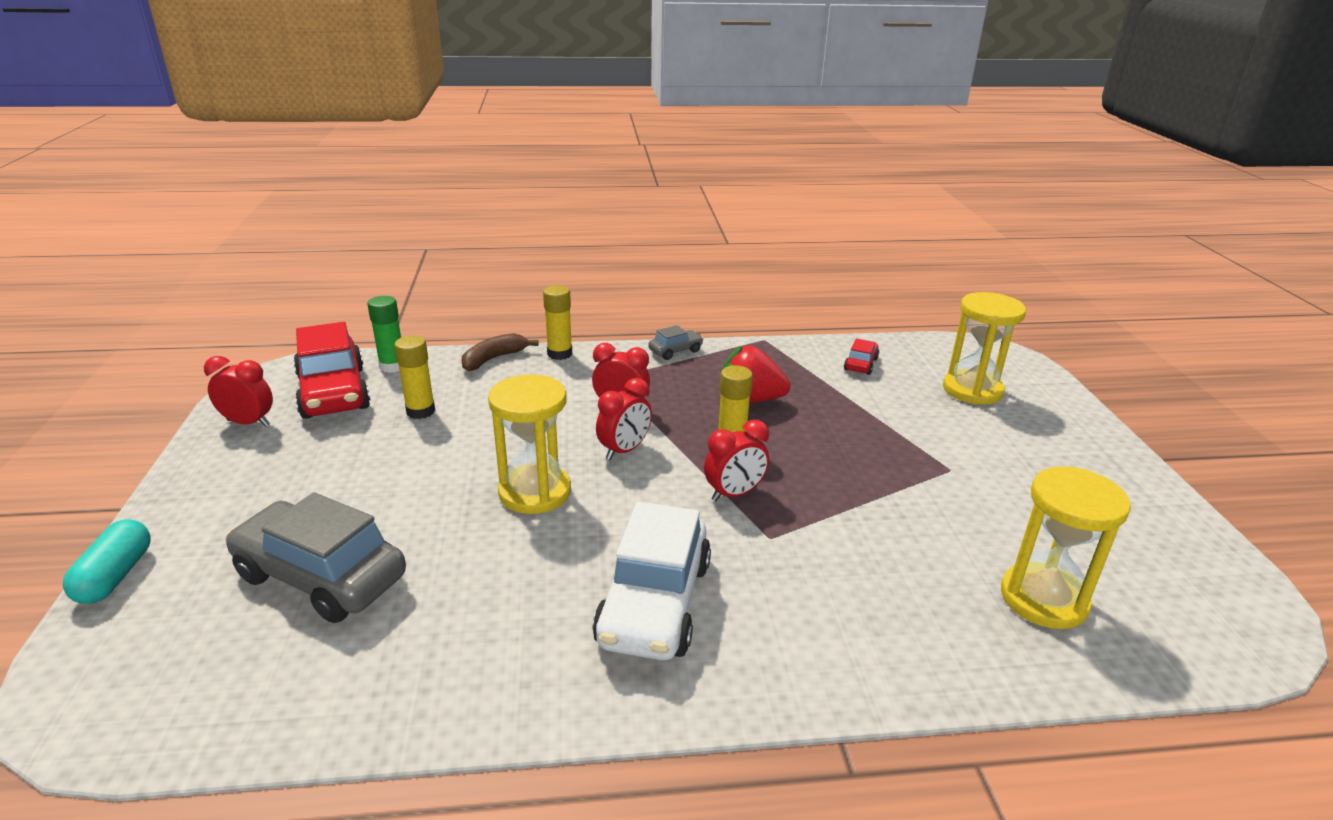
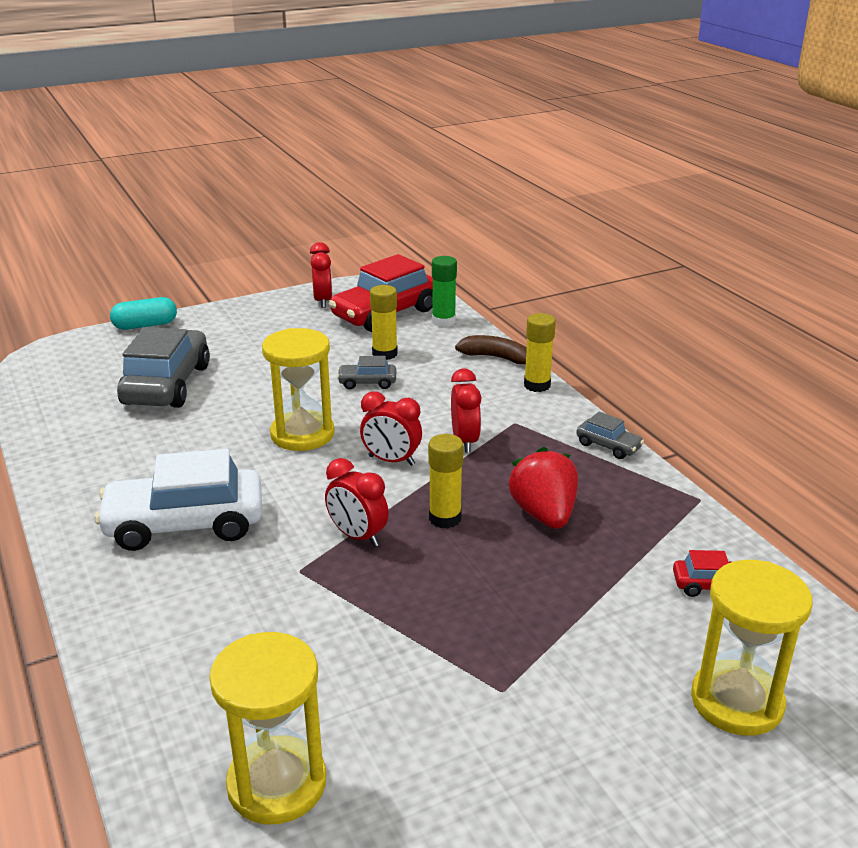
camera: 70 degrees right, 0 degrees up
(469, 433) = (367, 383): none -> grey car

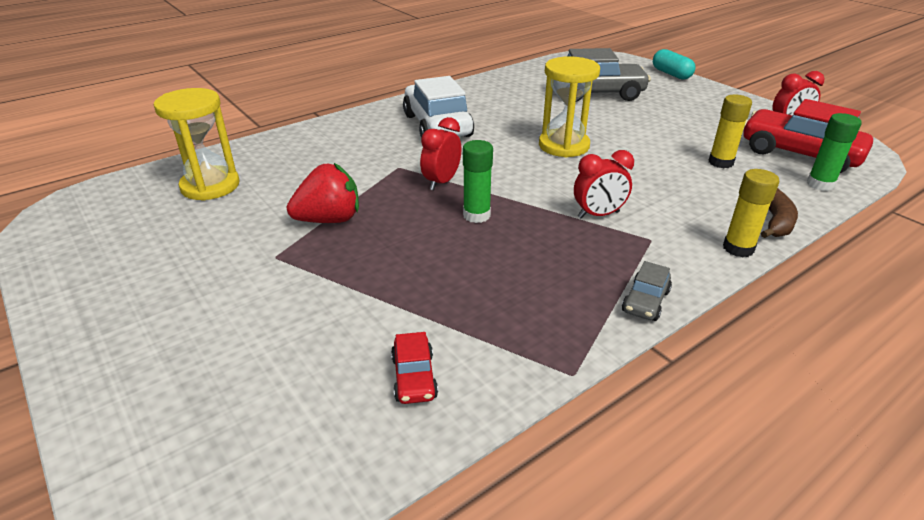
camera: 80 degrees right, 5 degrees up
(367, 383) = (662, 161): grey car -> none
(391, 460) = (547, 184): red clock -> none
(445, 518) = (476, 215): yellow glue stick -> green glue stick
(544, 514) = (501, 264): red strawberry -> red strawberry (329, 220)
(736, 701) = (246, 387): yellow hourglass -> none

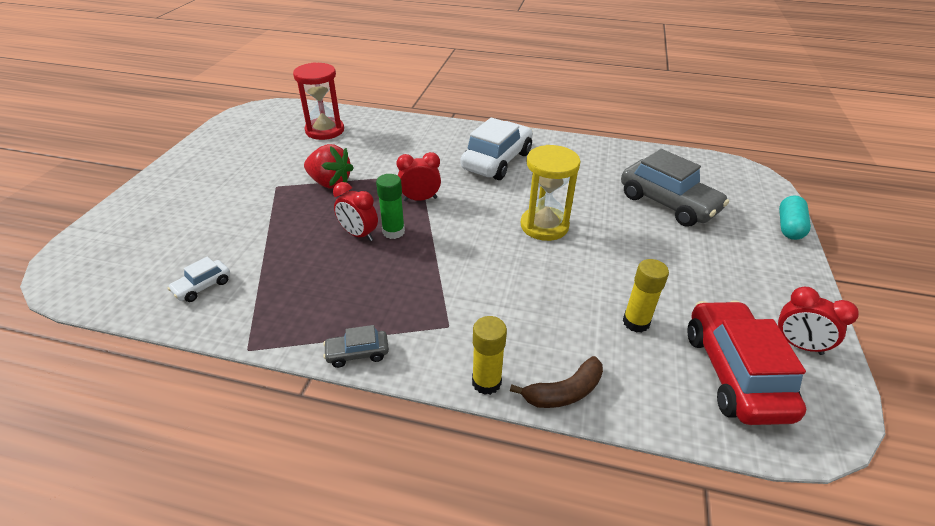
camera: 50 degrees right, 5 degrees up
(210, 186) = (325, 130): yellow hourglass -> red hourglass
(414, 377) = (202, 286): red car -> white car
(598, 215) = (455, 285): red clock -> red clock (359, 234)
(820, 184) = (683, 408): green glue stick -> none

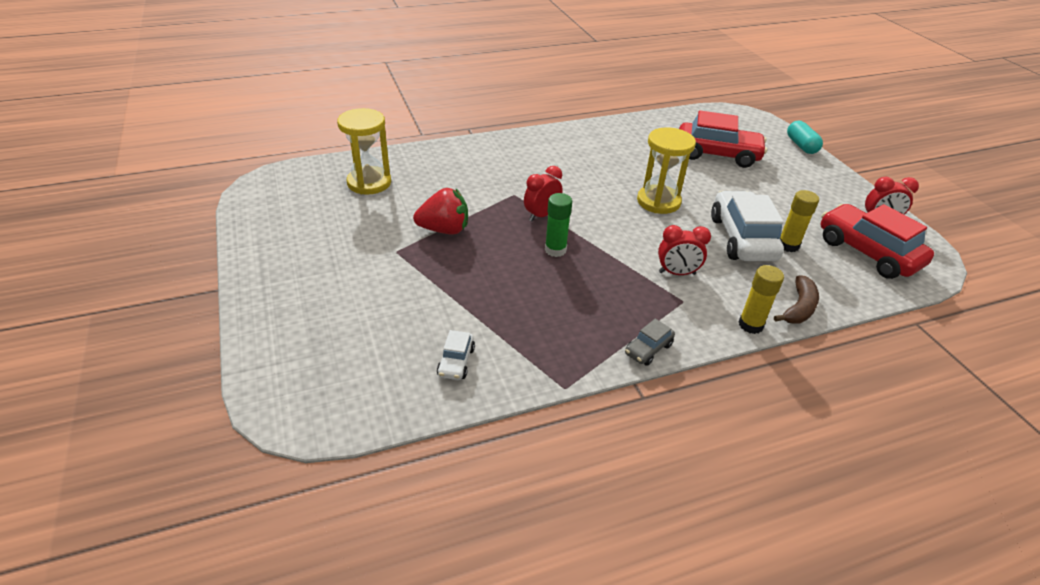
camera: 35 degrees left, 0 degrees up
(325, 130) = (369, 183): red hourglass -> yellow hourglass
(359, 234) = (530, 263): red clock -> red clock (677, 273)
(497, 161) = (562, 161): white car -> white car (742, 238)
(667, 203) = (717, 154): grey car -> red car

